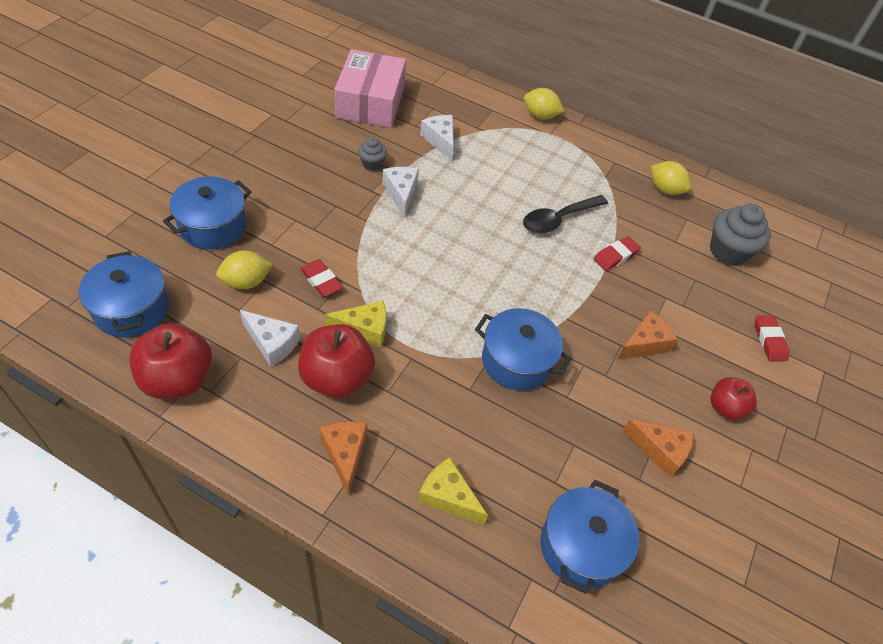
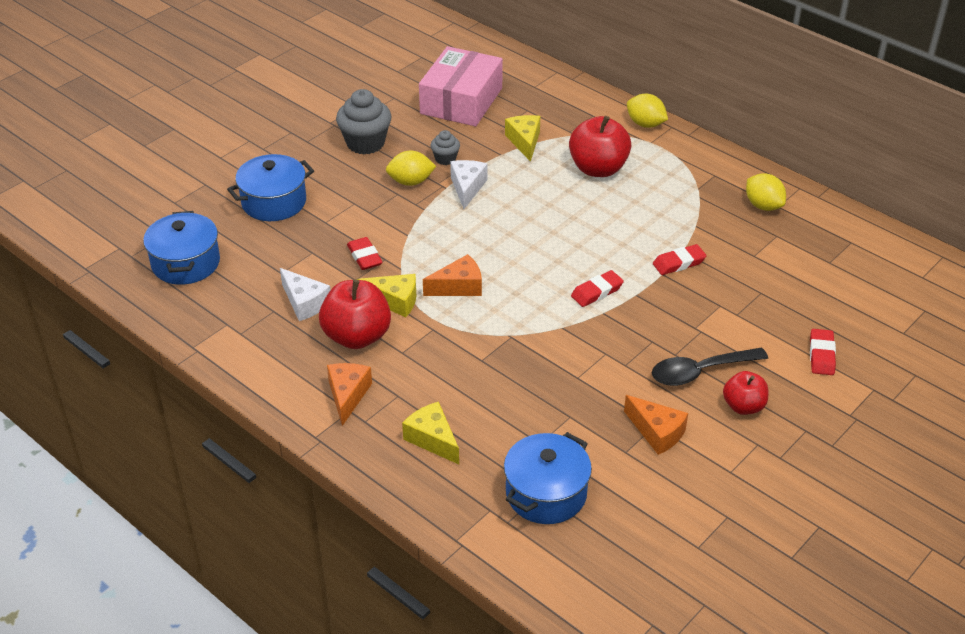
camera: 20 degrees right, 10 degrees down
(177, 379) = (214, 321): red apple -> red apple (598, 169)
(246, 282) = (294, 251): yellow lemon -> yellow lemon (411, 182)
(440, 141) = (525, 142): white cheese -> yellow cheese
(516, 361) = (537, 342): blue pot -> none
(554, 296) = (597, 292): none -> red eraser
(558, 219) = (628, 224): black spoon -> black spoon (700, 372)
(644, 344) = (678, 343): orange cheese -> orange cheese (459, 287)
(728, 252) = (811, 270): grey cupcake -> grey cupcake (365, 143)

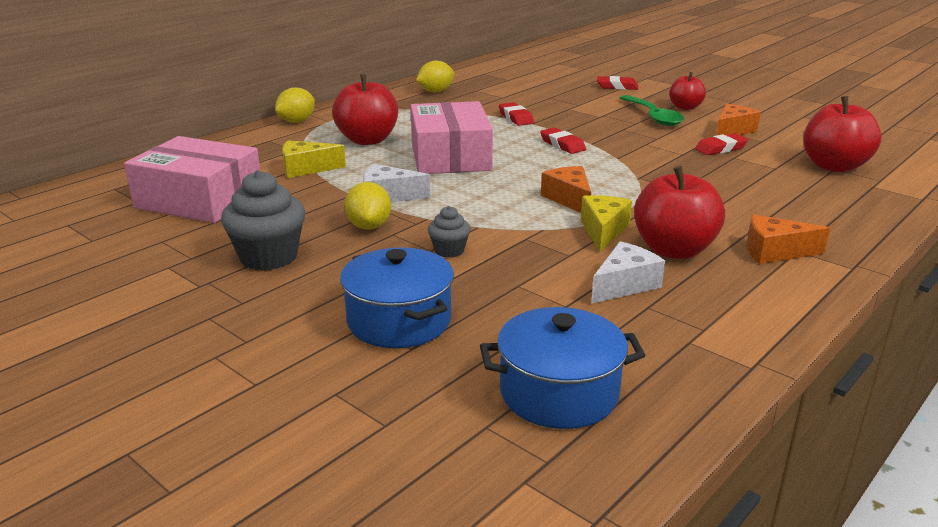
camera: 90 degrees left, 15 degrees down
(364, 257) = (524, 250): red eraser -> red eraser (720, 148)
(432, 439) = (807, 209): yellow cheese -> none
(445, 159) = (325, 207): grey cupcake -> grey cupcake (449, 250)
(546, 493) = (834, 166): blue pot -> red apple
(558, 219) = (450, 156): none -> pink box
(700, 372) = (653, 117): black spoon -> green spoon

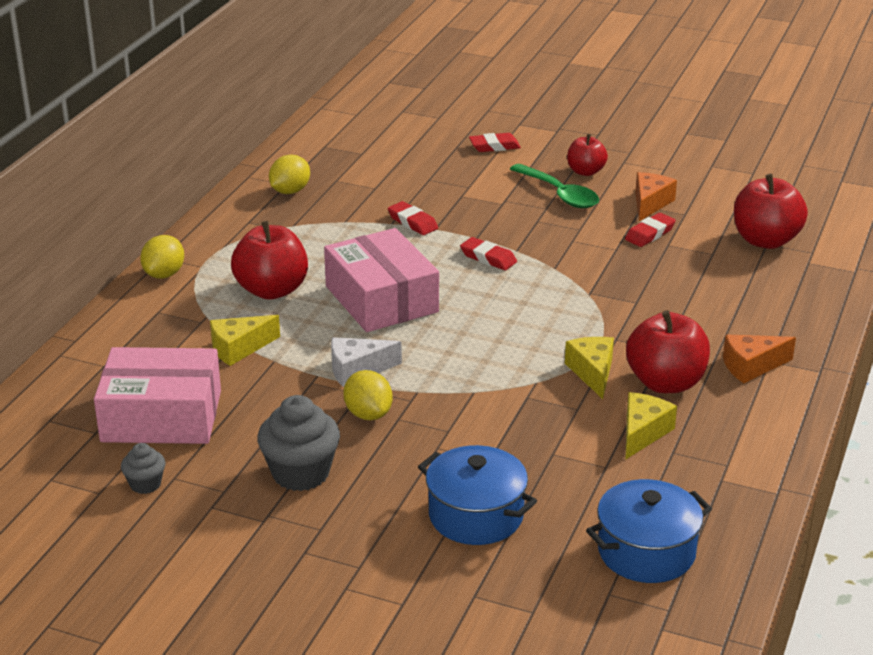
camera: 20 degrees left, 5 degrees up
(449, 250) = (466, 427): grey cupcake -> grey cupcake (145, 484)
(569, 199) = (539, 337): orange cheese -> none
(624, 285) = (643, 433): white cheese -> yellow cheese

